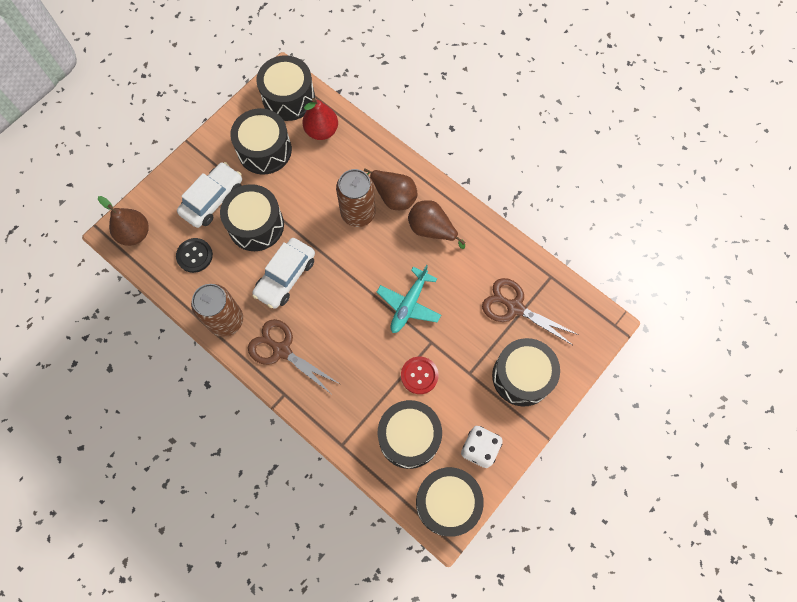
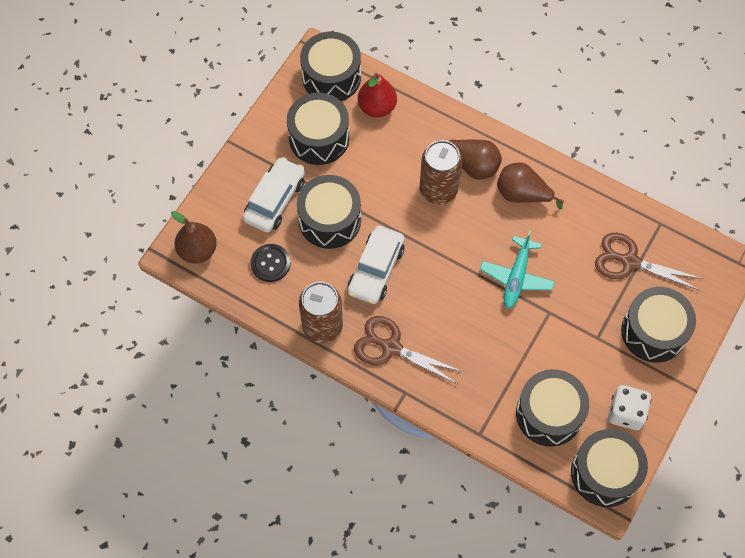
camera: 10 degrees left, 5 degrees down
(419, 375) = (545, 349): red button -> none

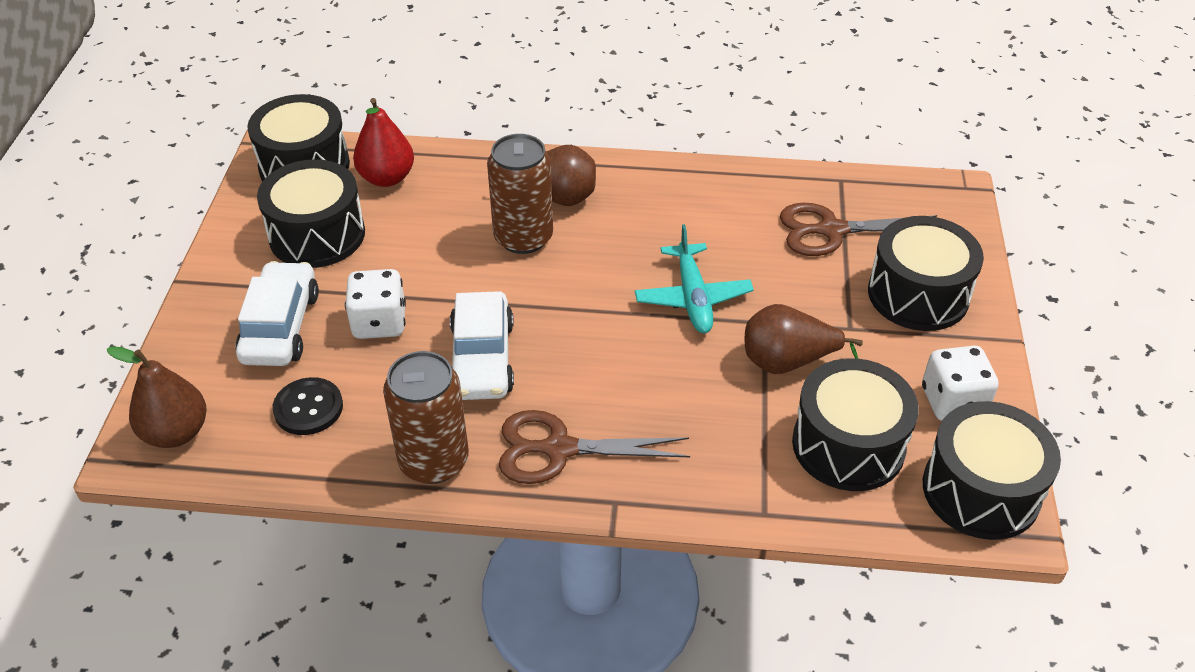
camera: 25 degrees left, 20 degrees down
(330, 220) = (379, 323): black drum -> white dice
(522, 194) = (642, 207): brown pear -> brown pear (787, 362)

